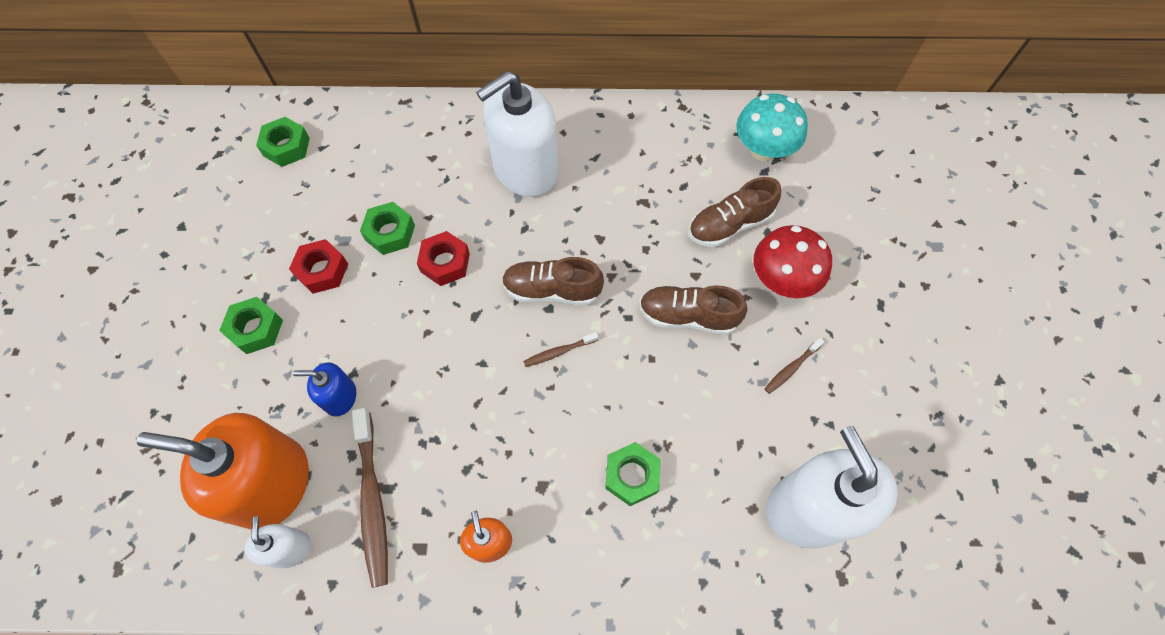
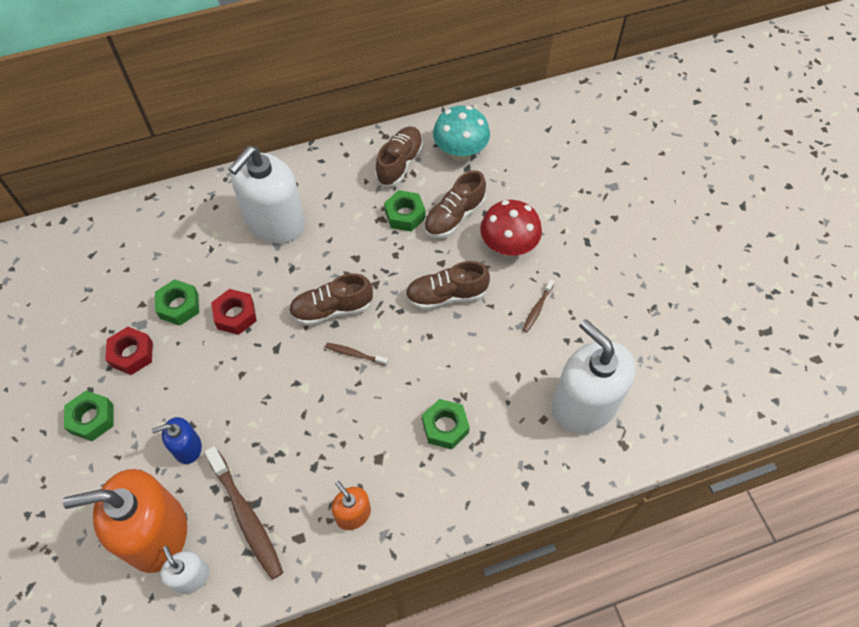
camera: 20 degrees left, 5 degrees down
(286, 147) = (59, 263): green nut -> green nut (405, 215)
(559, 352) = (355, 354): brown toothbrush -> brown toothbrush turned 60 degrees clockwise
(688, 143) = (399, 163): none -> brown shoe

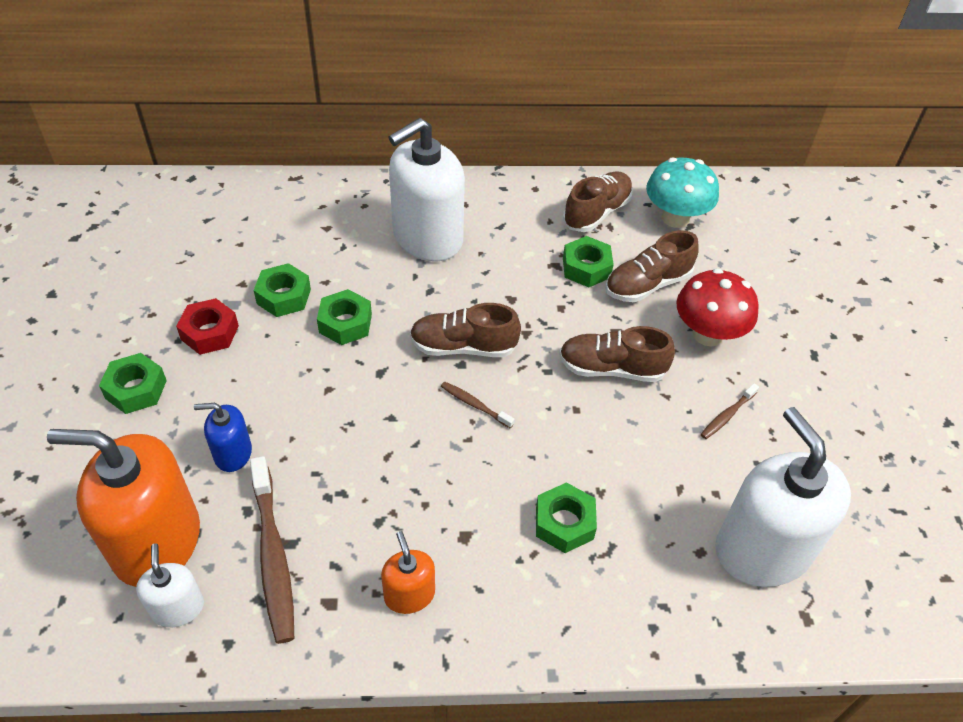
camera: 15 degrees right, 10 degrees down
(235, 315) = (345, 323): red nut -> green nut

